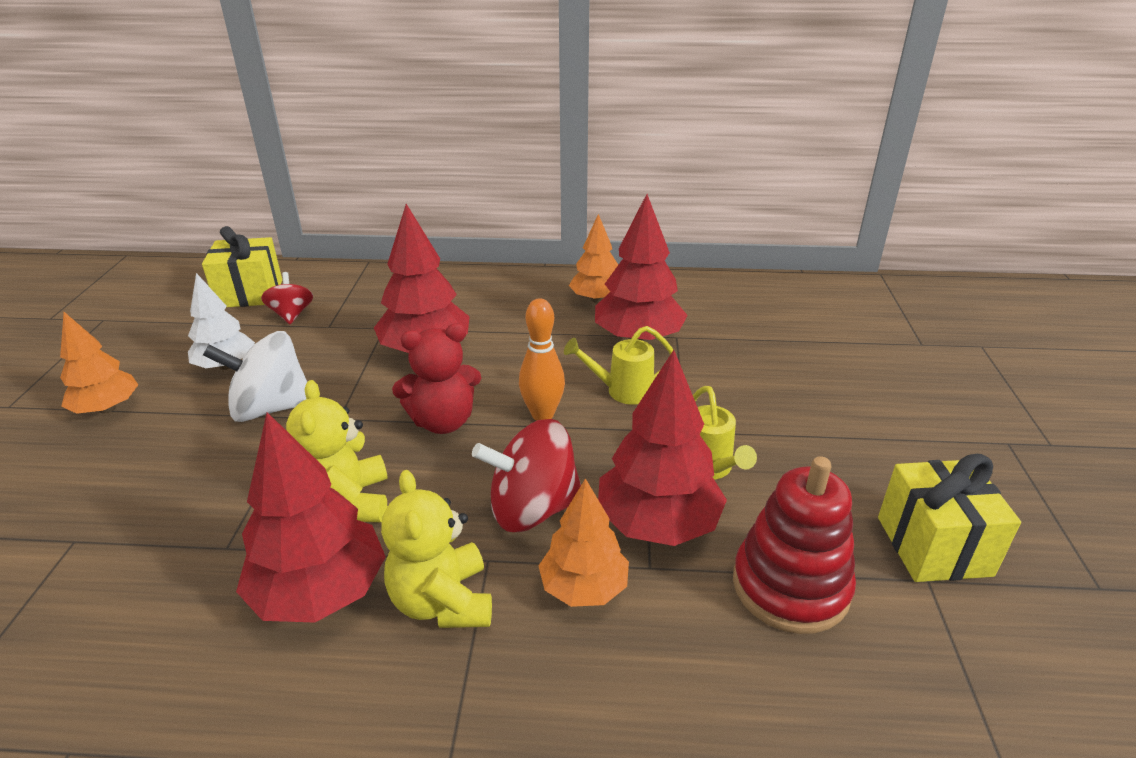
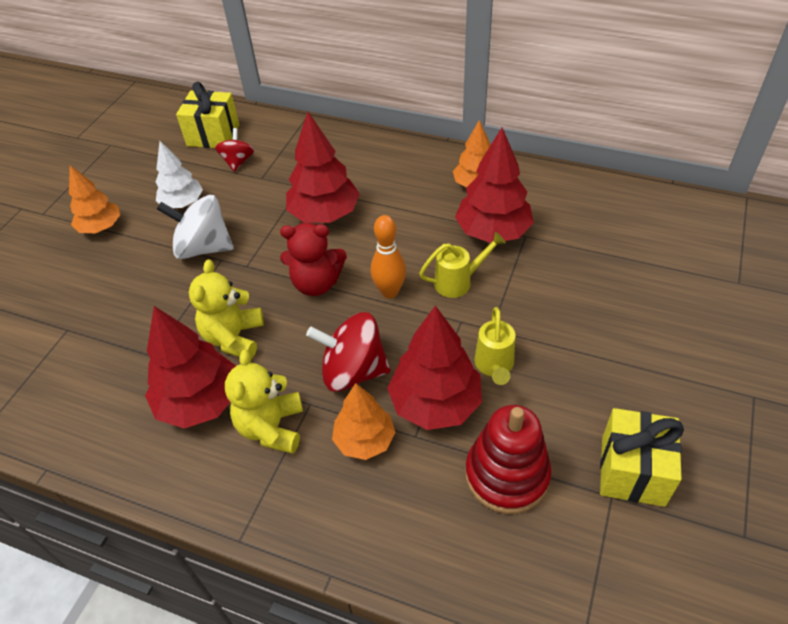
camera: 20 degrees right, 15 degrees up
(622, 391) = (458, 282): yellow watering can -> yellow watering can turned 150 degrees clockwise

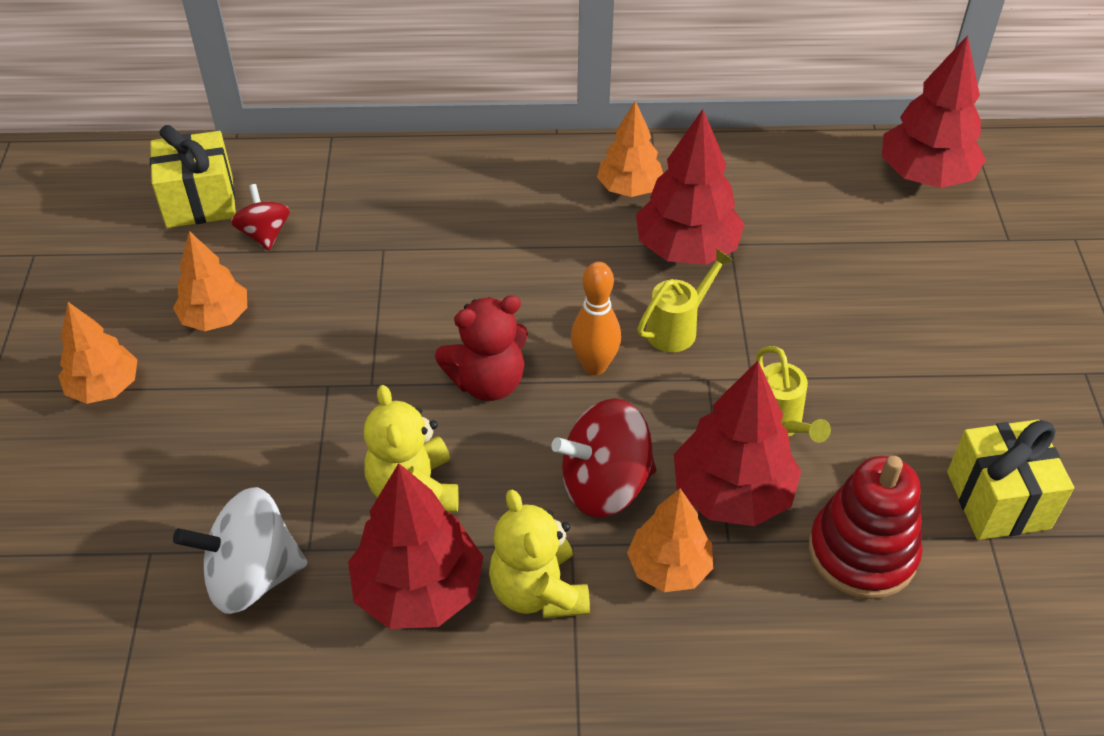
camera: 25 degrees left, 0 degrees up
(182, 203) = (215, 318): white tree -> orange tree
(203, 248) = (290, 375): white spinning top -> white spinning top (252, 576)
(324, 214) = (442, 281): red tree -> red tree (925, 175)

